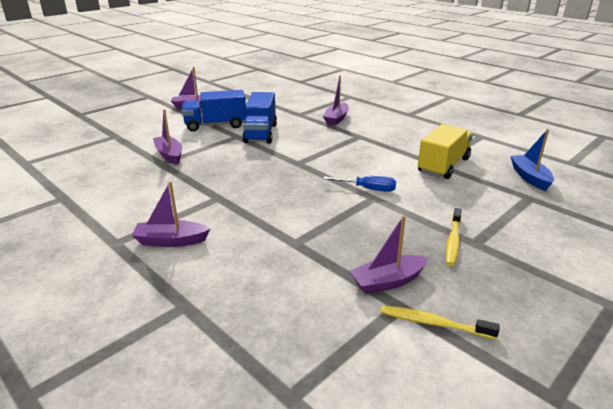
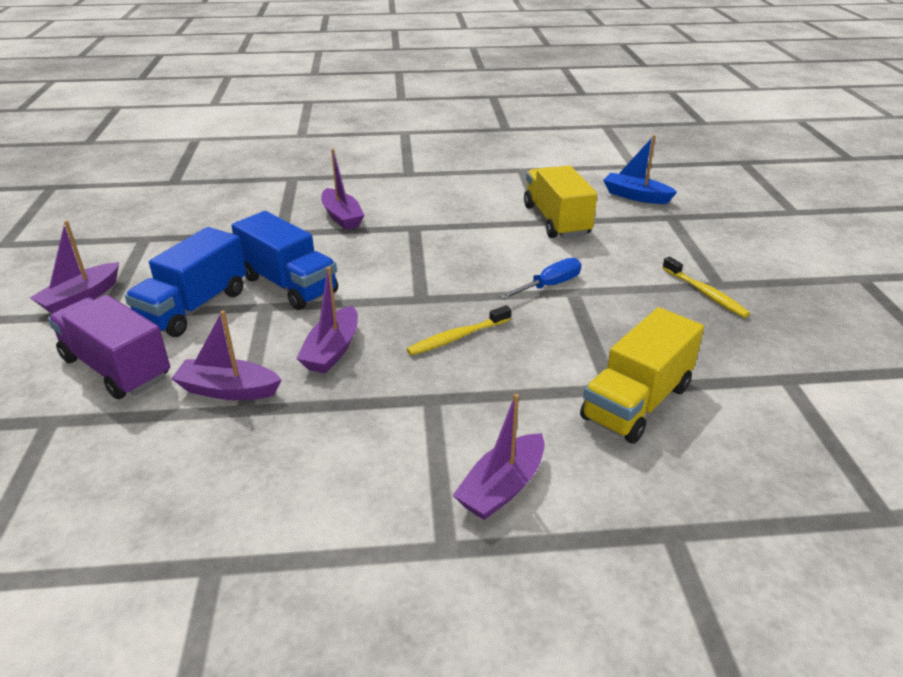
camera: 50 degrees left, 5 degrees up
(158, 131) = (116, 368): none -> purple truck
(292, 255) = (636, 402): none -> yellow truck
(388, 281) = (741, 365): purple boat -> purple boat (332, 350)
(433, 323) = (827, 374): yellow toothbrush -> yellow toothbrush (457, 337)

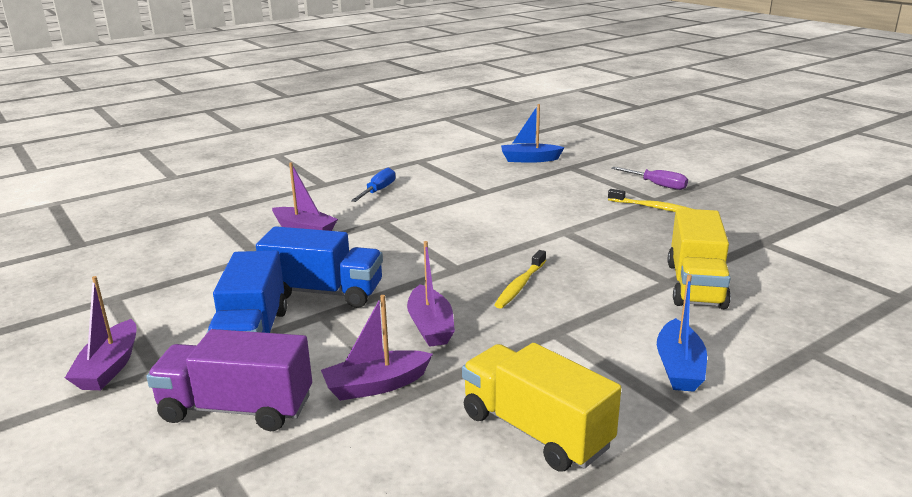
camera: 30 degrees left, 10 degrees down
(502, 487) = (679, 367): purple boat -> blue boat
(549, 285) = (543, 232): blue screwdriver -> blue screwdriver (378, 191)
(556, 220) = (492, 188): yellow truck -> yellow truck (535, 430)
(744, 266) = (657, 185): none -> purple screwdriver

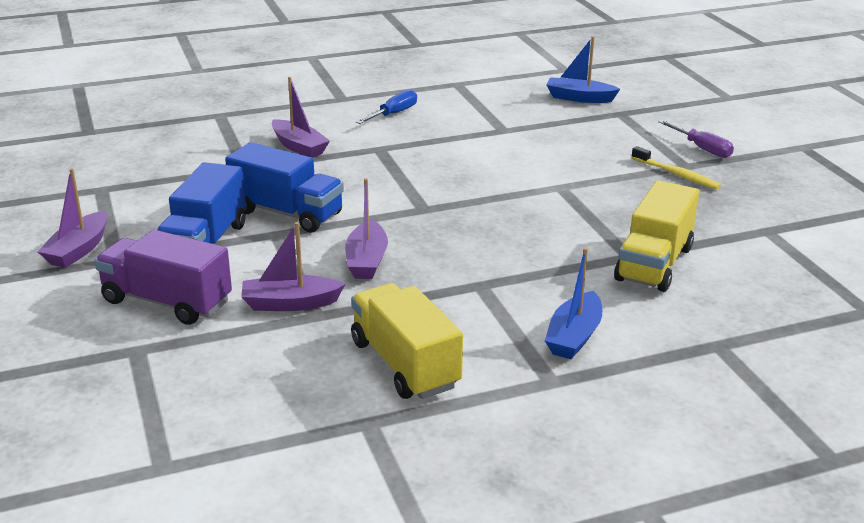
camera: 15 degrees right, 5 degrees up
(520, 285) = (476, 236): yellow toothbrush -> none

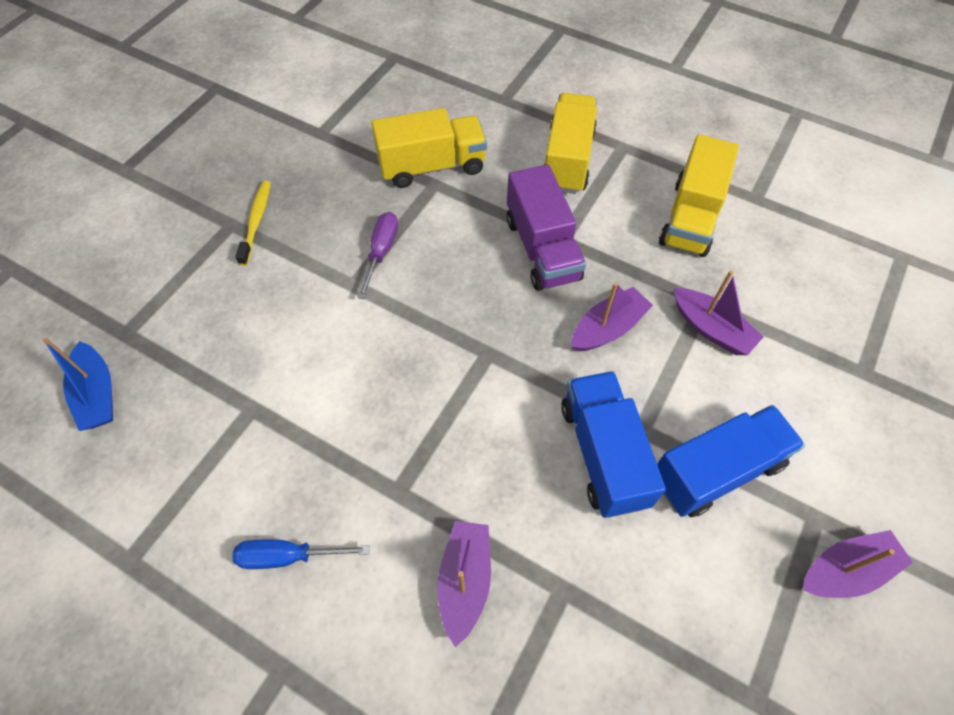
camera: 130 degrees left, 30 degrees up
(167, 301) = (806, 411): purple truck -> purple truck (542, 249)
(574, 336) = (567, 160): blue boat -> yellow truck
(701, 148) = (180, 230): purple screwdriver -> purple screwdriver (381, 252)

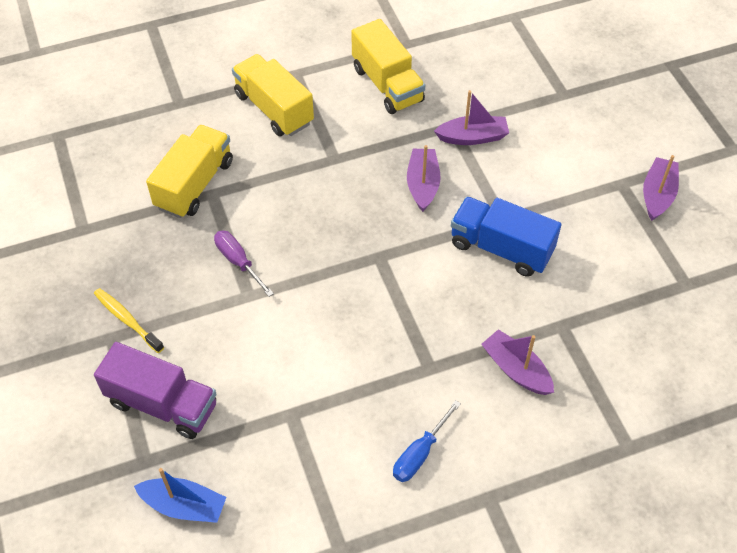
camera: 50 degrees left, 5 degrees down
(542, 249) = (331, 174): purple truck -> purple truck (162, 404)
(716, 470) = (558, 205): blue truck -> none

